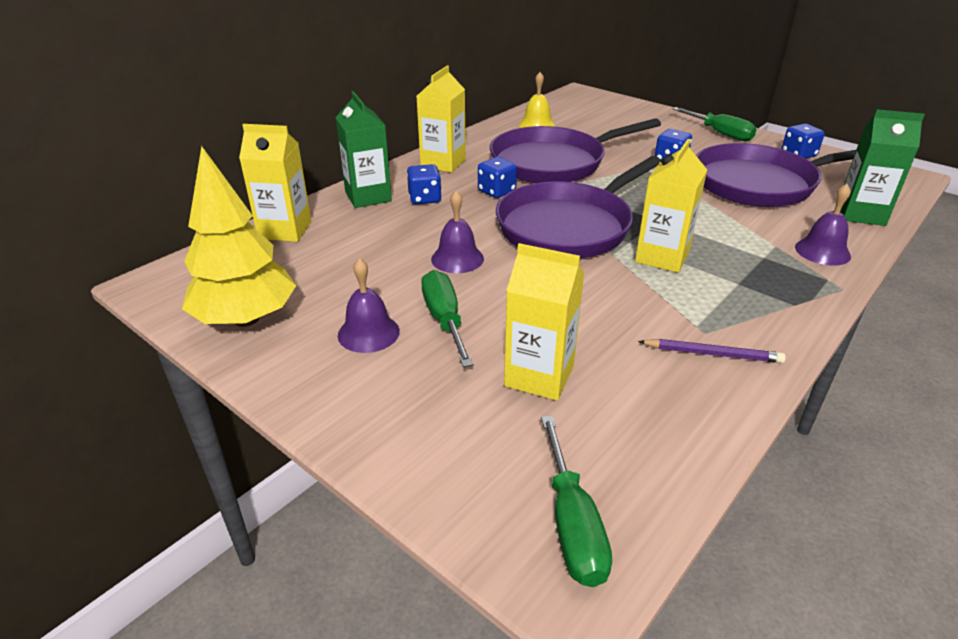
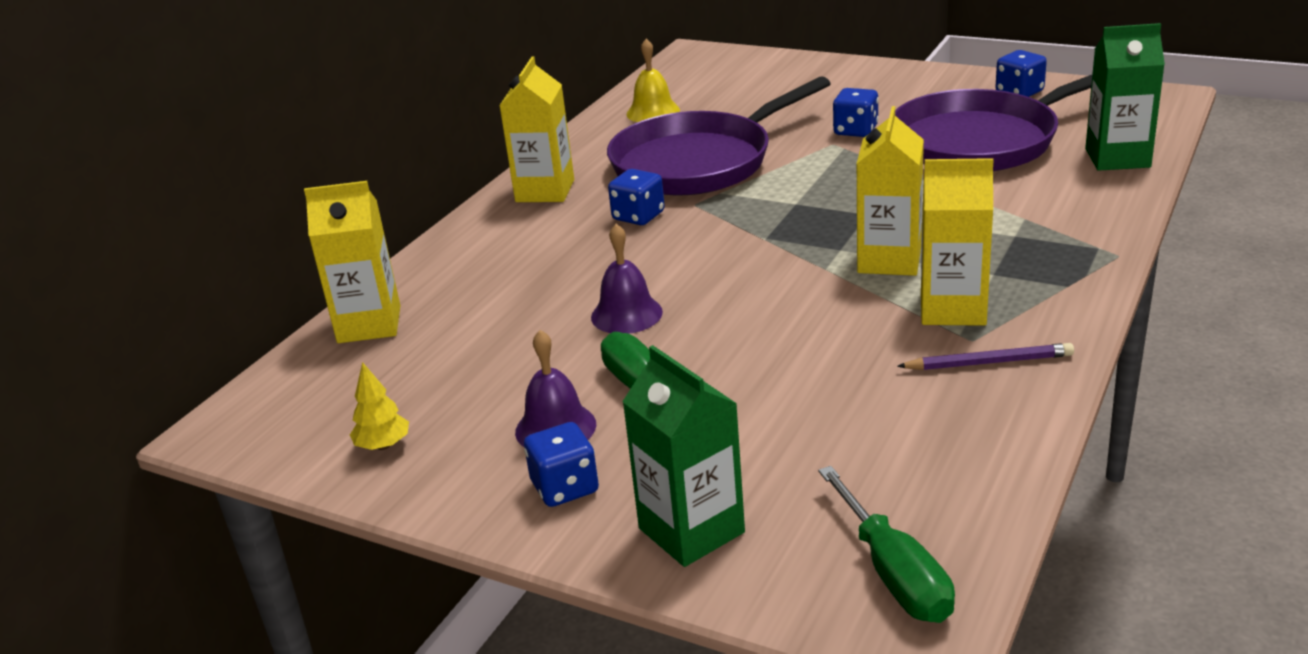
camera: 10 degrees left, 5 degrees down
(246, 319) = (383, 446): yellow tree -> yellow tree, size x0.41
(368, 197) = (462, 257): green carton -> green carton (691, 530)
(424, 198) = (543, 244): blue dice -> blue dice (565, 487)
(539, 376) = (793, 431): yellow carton -> yellow carton (952, 309)
(568, 226) = (755, 244): purple pan -> none
(720, 133) = (908, 80): green screwdriver -> none
(822, 251) = (1083, 214): purple bell -> none

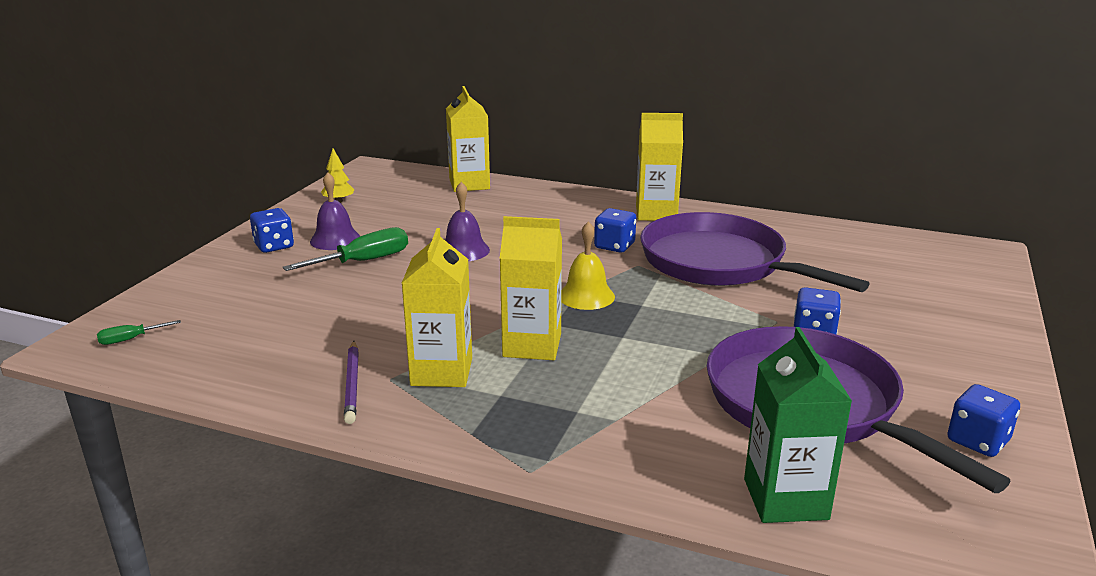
camera: 80 degrees right, 5 degrees down
(653, 112) = (823, 241): yellow bell -> yellow bell (586, 296)
(691, 530) = (212, 280): green carton -> none
(894, 573) = (130, 339): green screwdriver -> green screwdriver, size x0.51

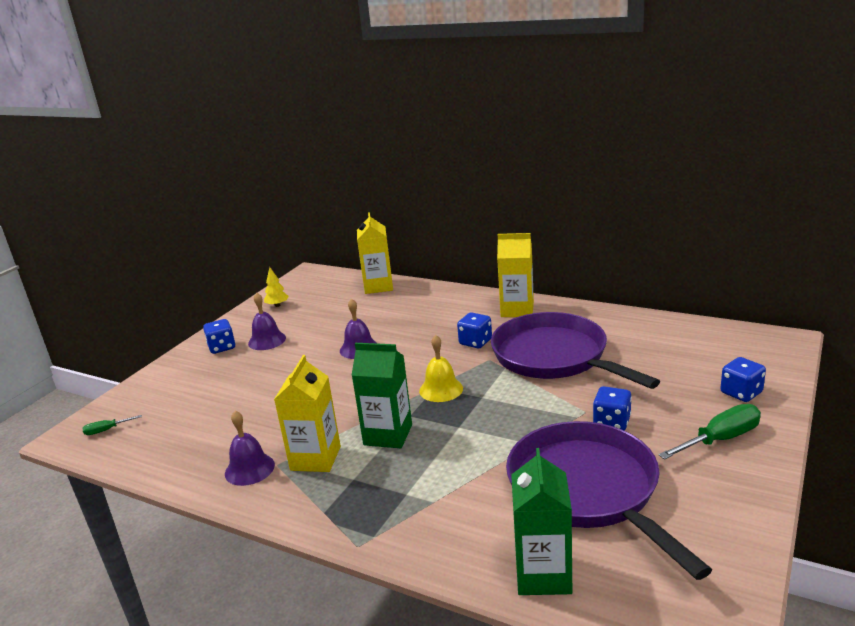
camera: 10 degrees right, 0 degrees up
(352, 384) = (249, 469): purple pencil -> purple bell
(363, 261) = (282, 360): green screwdriver -> green screwdriver (720, 439)
(532, 345) = (388, 435): yellow carton -> green carton
(977, 441) = (715, 525): blue dice -> blue dice (741, 393)

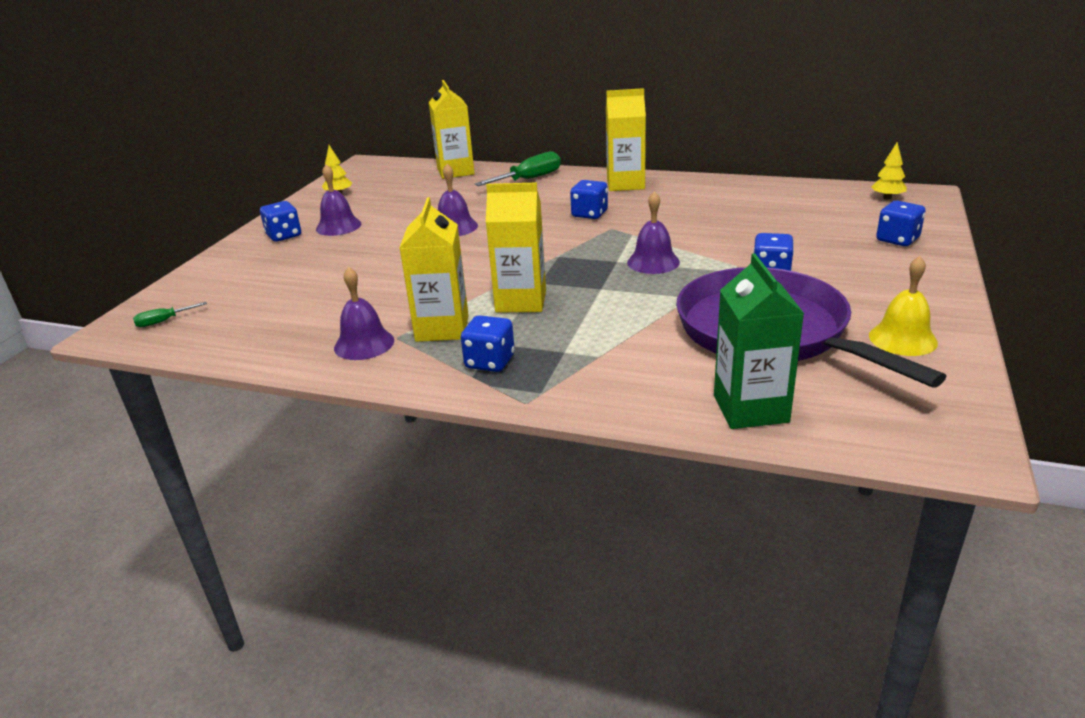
camera: 10 degrees left, 5 degrees up
(342, 498) = (490, 362): none -> blue dice
(388, 435) = (521, 301): green carton -> yellow carton
(441, 389) = (566, 257): yellow bell -> yellow bell (902, 339)
(512, 401) = (653, 262): none -> purple bell
(554, 357) = (684, 222): purple pan -> none
(720, 439) = (892, 279): green screwdriver -> green screwdriver (529, 179)
(749, 342) = (887, 198): none -> yellow tree

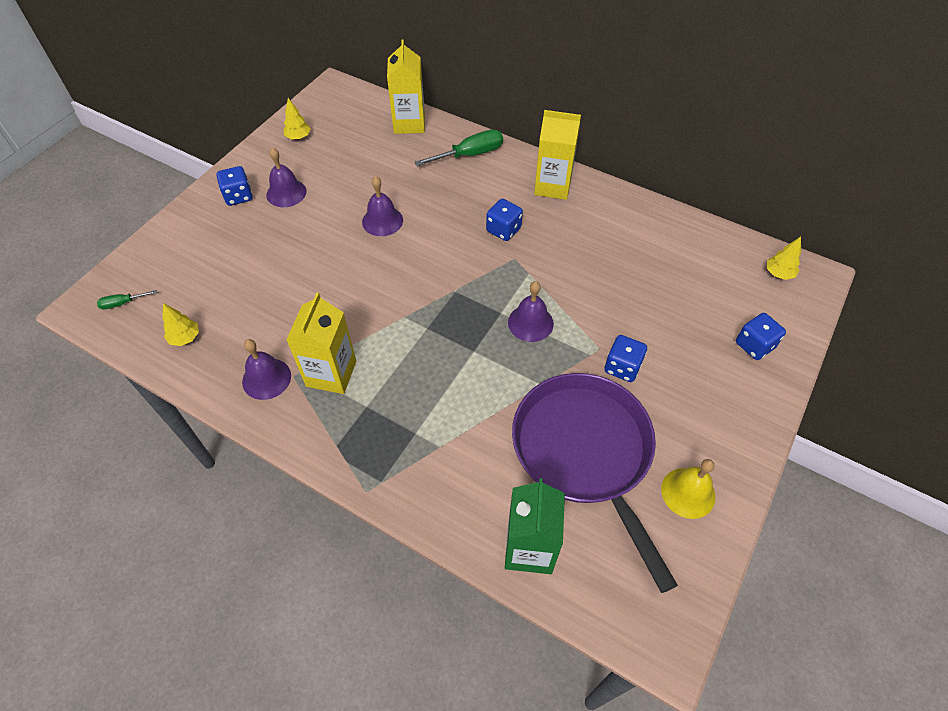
camera: 10 degrees right, 25 degrees up
(251, 332) = (185, 338): none -> yellow tree
(490, 362) = (355, 430): blue dice -> none
(521, 301) = (403, 352): yellow carton -> none

